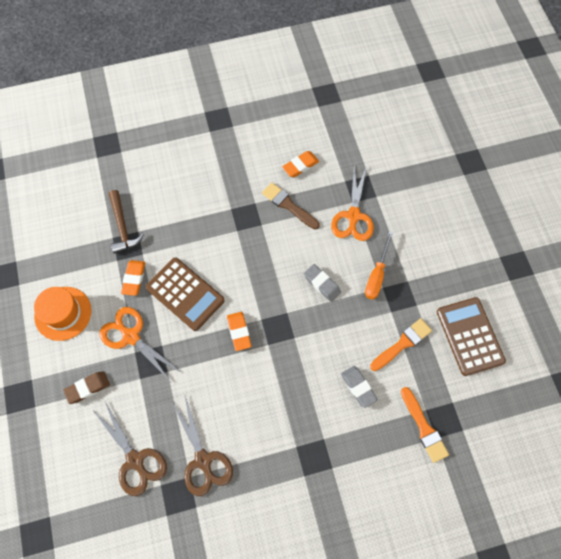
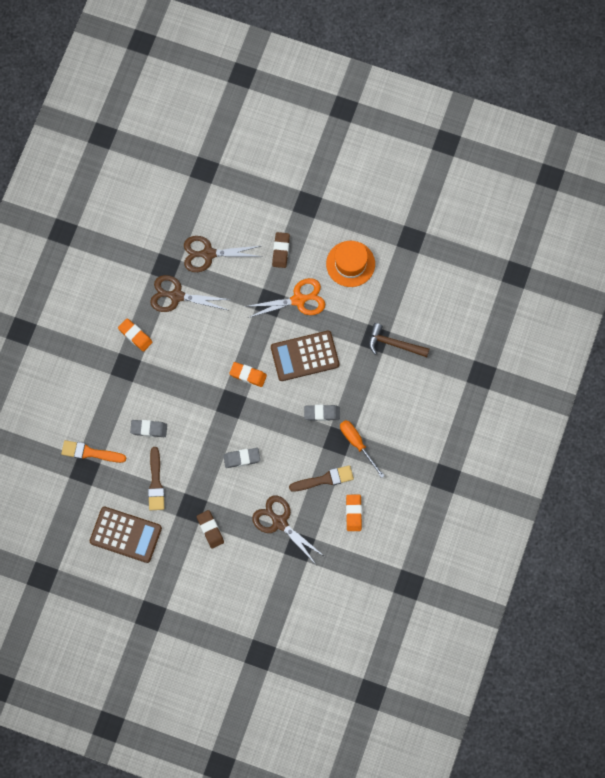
camera: 125 degrees right, 5 degrees up
(134, 279) = (343, 327): orange eraser -> orange eraser (135, 336)
(230, 245) = (322, 413): none -> grey eraser
(353, 216) = (280, 522): orange scissors -> brown scissors
(377, 275) = (219, 504): orange screwdriver -> orange screwdriver (357, 444)
(402, 343) = (156, 482): orange brush -> brown brush
(405, 267) = (210, 530): none -> brown eraser

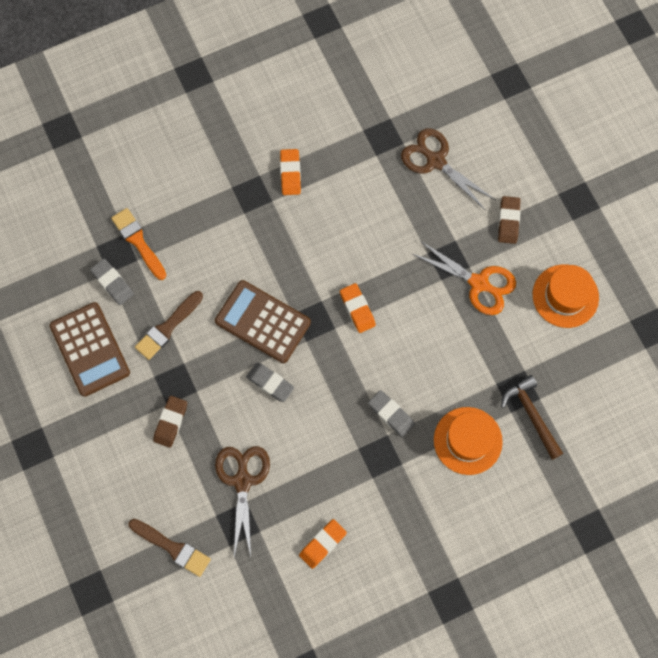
camera: 45 degrees right, 0 degrees up
(149, 429) = (213, 271): grey eraser -> grey eraser (113, 283)
(176, 296) = (366, 172): brown scissors -> none
(281, 251) = (508, 221): brown eraser -> brown eraser turned 45 degrees counterclockwise
(305, 356) = (430, 342): brown calculator -> brown calculator (263, 322)
(324, 479) = (328, 482): brown brush -> brown brush (172, 548)
(357, 444) = (395, 478): orange screwdriver -> none
(374, 389) = (467, 440): none -> orange hat

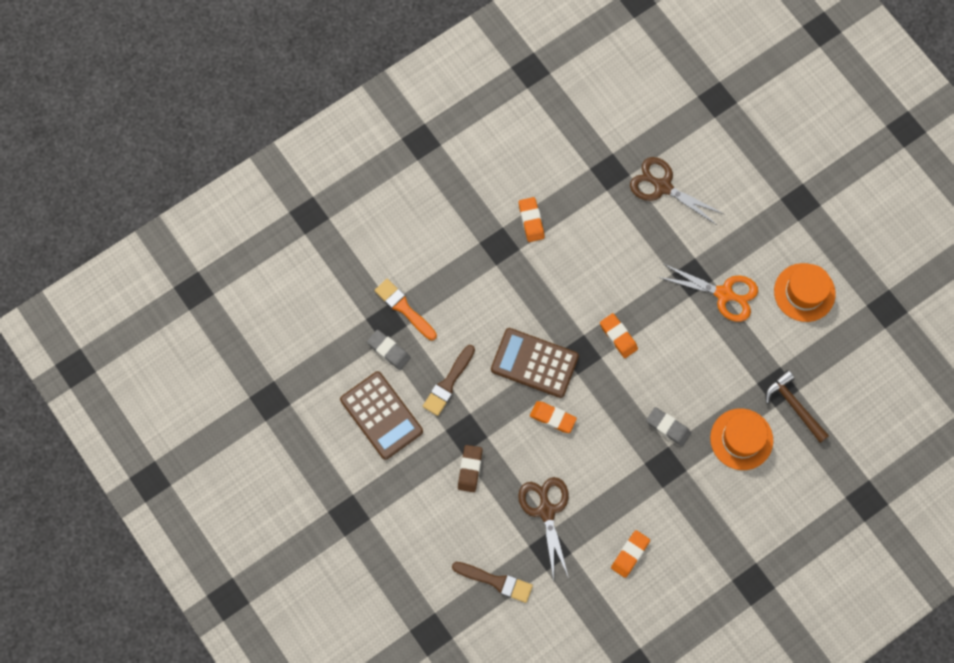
camera: 10 degrees left, 0 degrees up
(270, 383) = (552, 418): grey eraser -> orange eraser
(508, 221) = (740, 232): brown eraser -> none

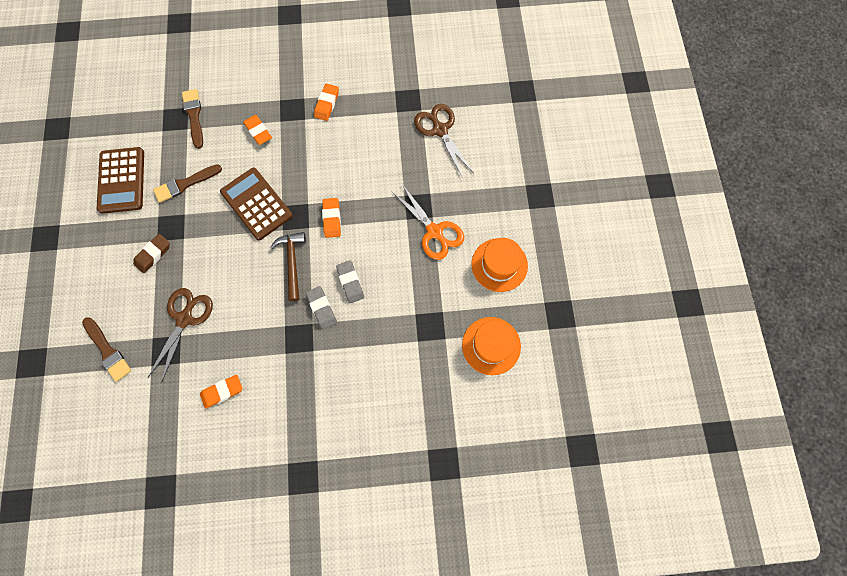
camera: 30 degrees right, 0 degrees up
(389, 350) = (161, 139): grey eraser -> grey eraser (350, 282)
(404, 308) = (194, 116): orange brush -> brown brush
(552, 418) = (240, 251): orange eraser -> orange eraser (258, 131)
(741, 439) = (373, 351): orange hat -> orange hat (491, 345)
(794, 406) = (433, 349): brown hammer -> brown hammer (292, 263)

